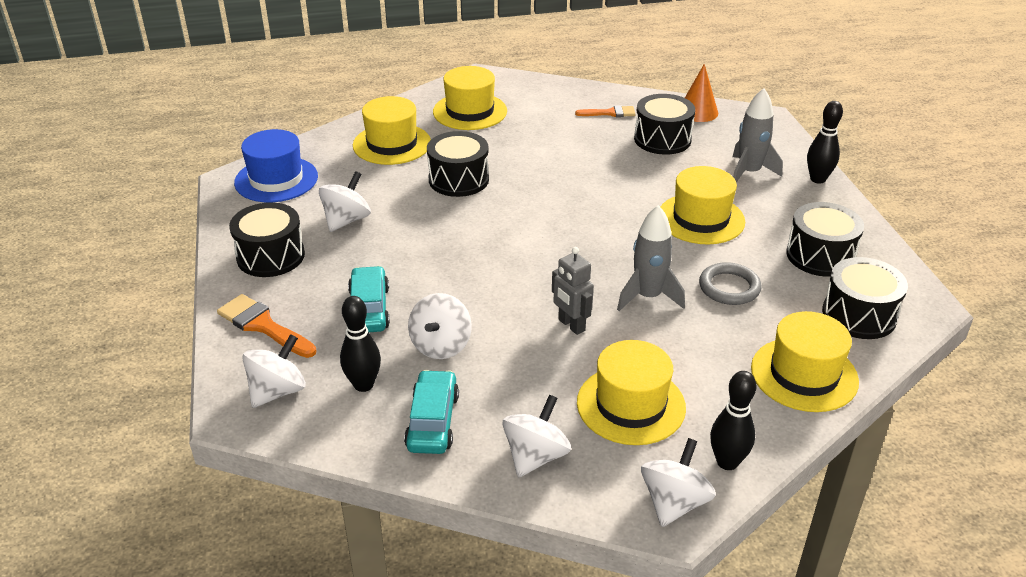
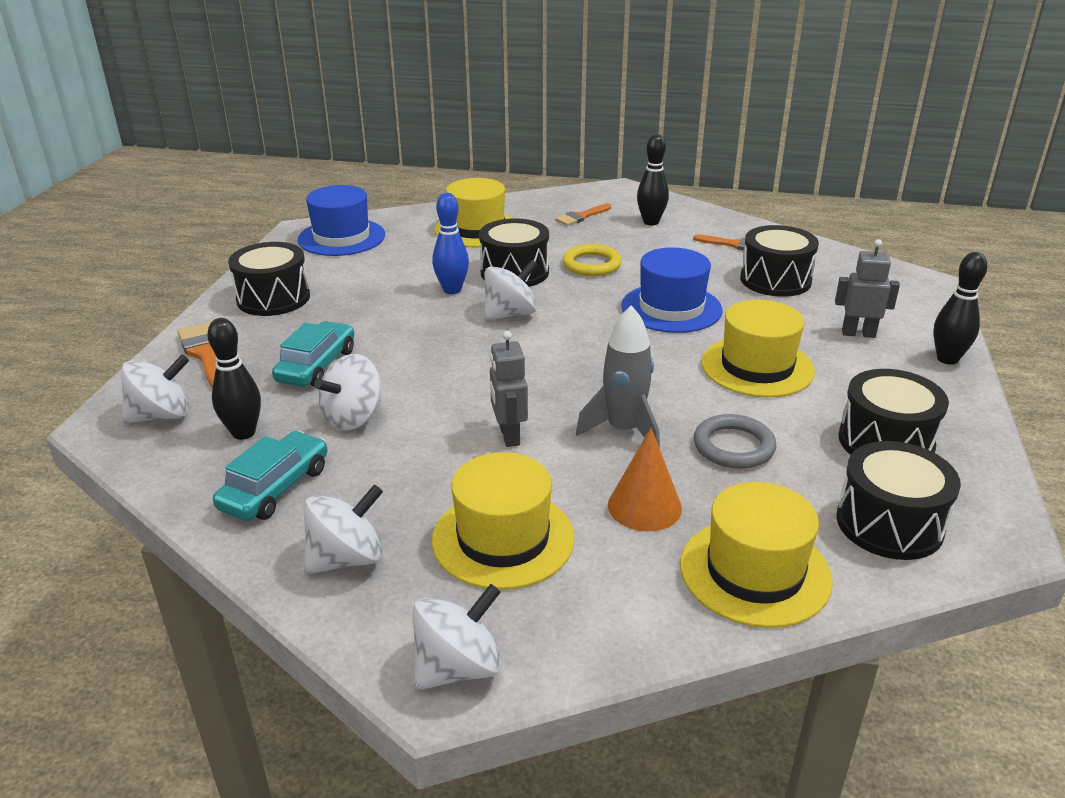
camera: 25 degrees right, 5 degrees down
(346, 220) = (371, 284): white spinning top -> white spinning top (510, 314)
(421, 209) = (452, 290): none -> blue bowling pin
(470, 111) = (581, 216): yellow hat -> orange brush
(515, 157) = (591, 264): none -> yellow ring
(605, 183) = (671, 308): none -> blue hat
(698, 112) = (841, 262): orange cone -> orange cone (644, 506)
(727, 462) = (566, 643): black bowling pin -> black bowling pin (651, 222)
(749, 173) = (858, 333): grey rocket -> grey robot

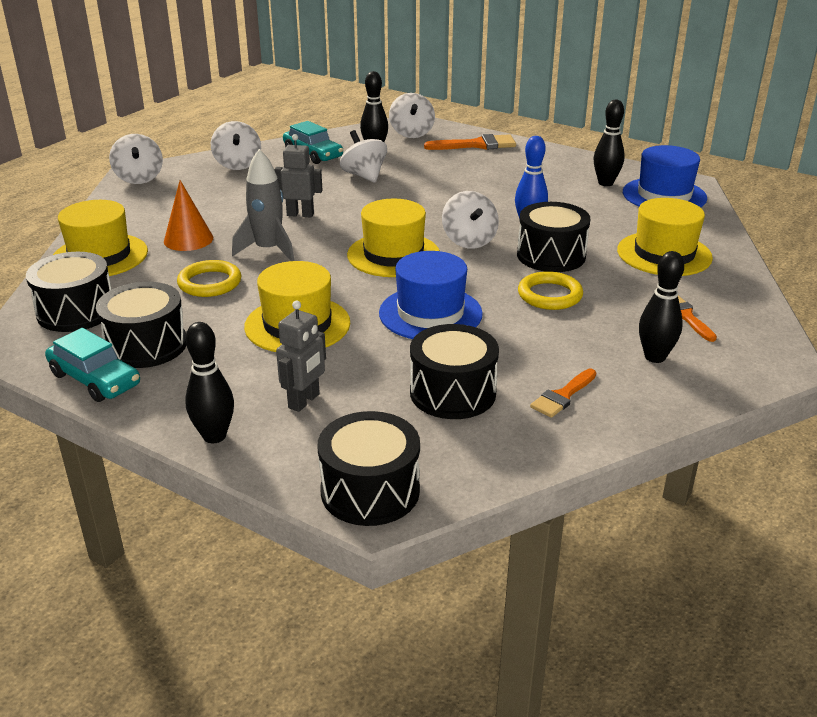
camera: 110 degrees right, 0 degrees up
(273, 298) = (551, 165): black drum -> black drum (370, 491)
(316, 365) = (438, 171): turquoise car -> turquoise car (95, 379)
(319, 265) = (605, 183): none -> black bowling pin
(503, 538) = (209, 199): yellow hat -> yellow hat (393, 255)
(733, 446) = (210, 283): grey ring -> yellow ring

